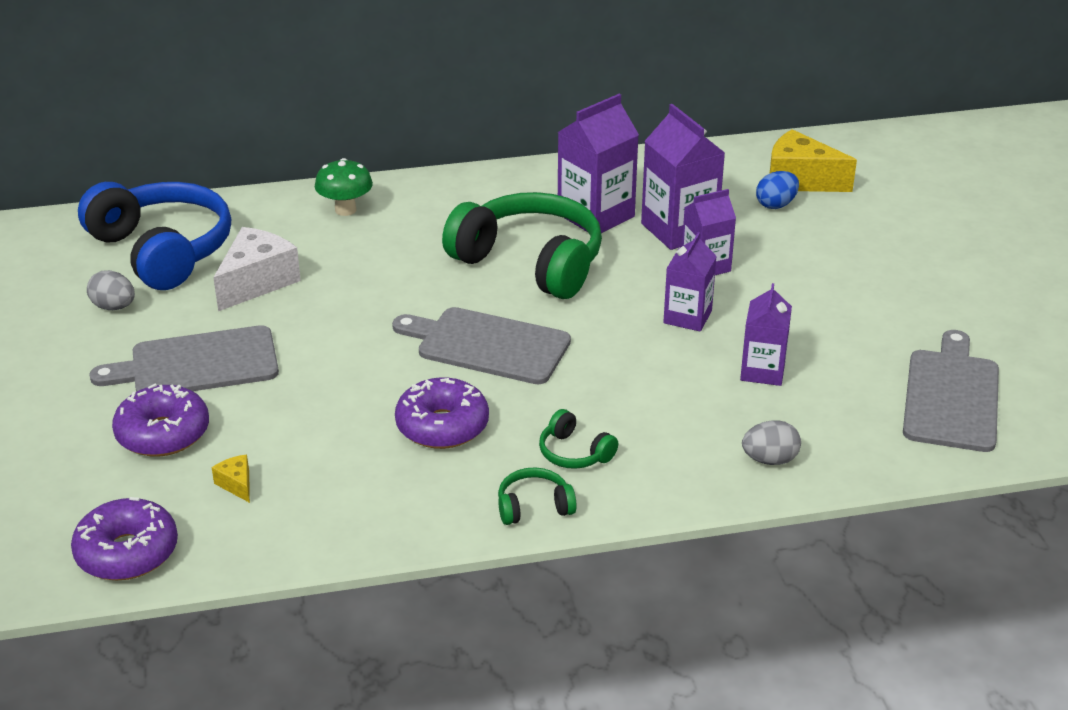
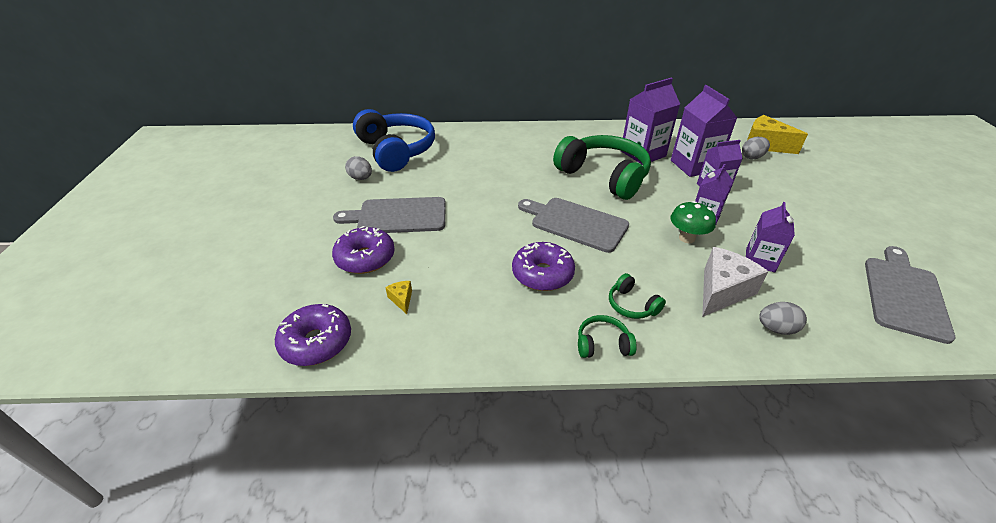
camera: 10 degrees right, 5 degrees up
(257, 282) = (444, 172): white cheese -> white cheese (722, 291)
(345, 210) = (500, 138): green mushroom -> green mushroom (686, 238)
(776, 205) = (752, 157): blue egg -> grey egg

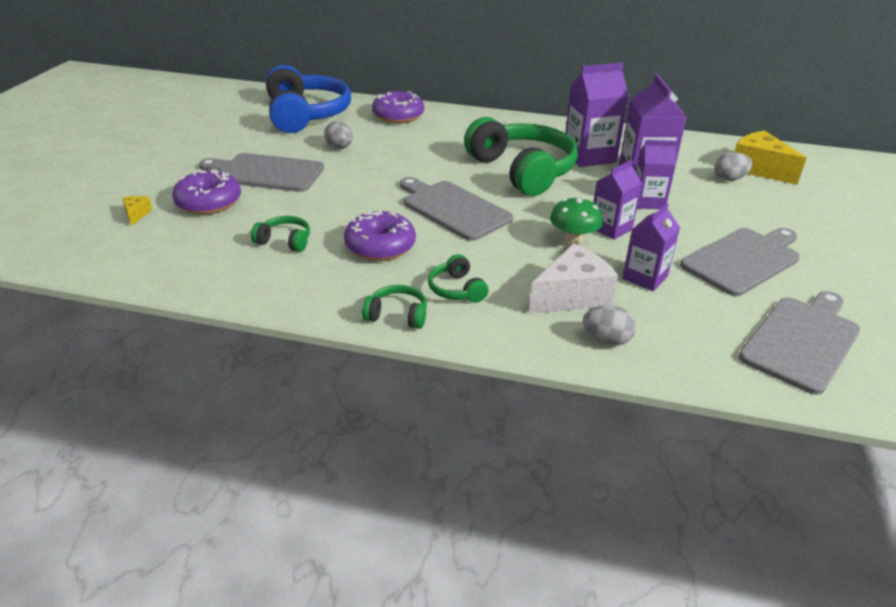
camera: 15 degrees right, 5 degrees down
(316, 342) = (118, 260): purple donut -> purple donut (398, 116)
(361, 178) = (251, 134): grey egg -> grey egg (339, 147)
(402, 299) = (220, 242): yellow cheese -> yellow cheese (136, 214)
(458, 286) = (285, 241): none -> green headphones
(813, 228) = (743, 260): none -> grey cutting board

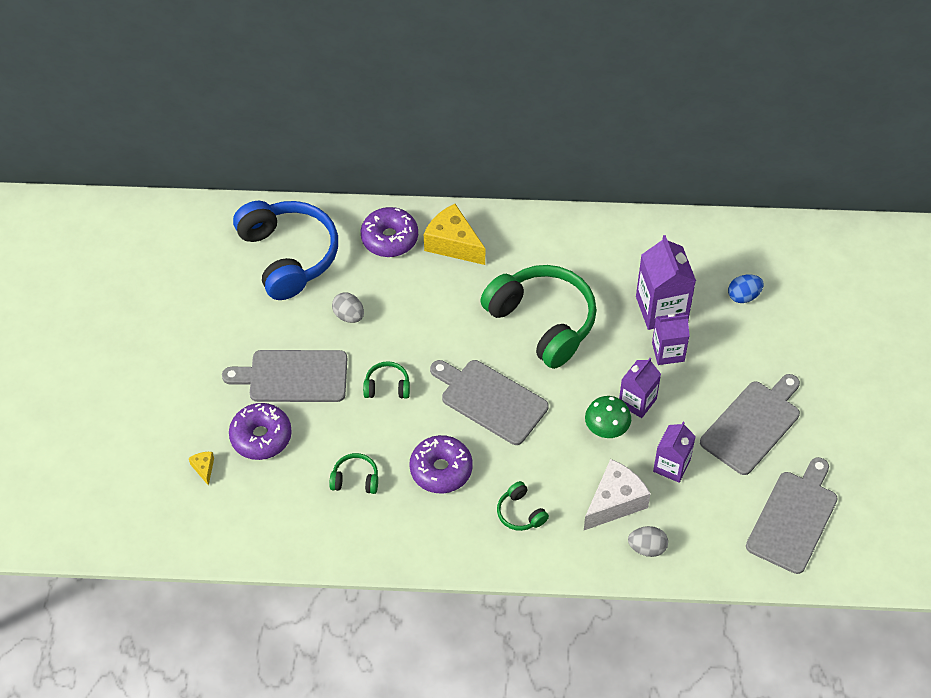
camera: 10 degrees left, 20 degrees up
(397, 315) = (481, 553): green headphones -> green headphones (387, 386)
(589, 156) = (605, 281): purple carton -> none
(729, 179) = (743, 296): grey egg -> blue egg
(758, 169) = (772, 272): yellow cheese -> yellow cheese (453, 244)

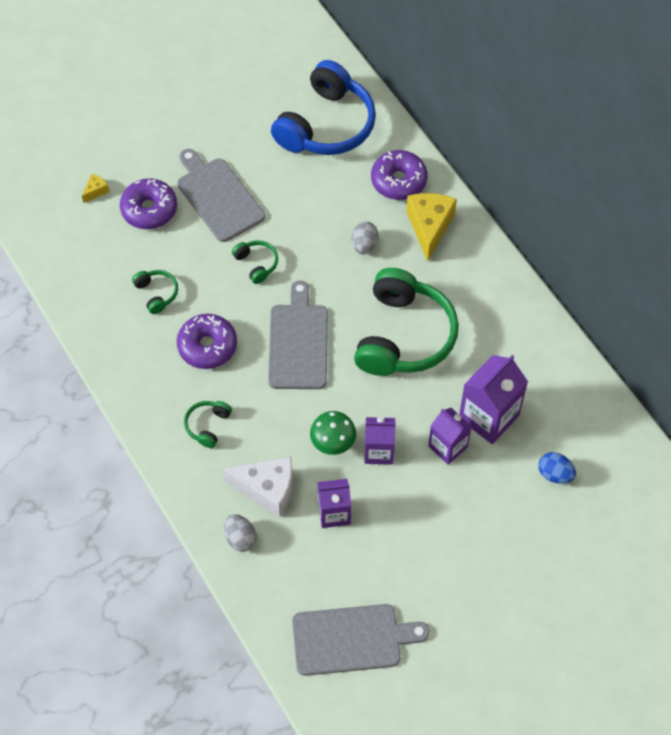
camera: 55 degrees right, 5 degrees up
(349, 315) = (302, 198): grey egg -> grey egg (364, 245)
(752, 424) = (424, 554): grey cutting board -> none

